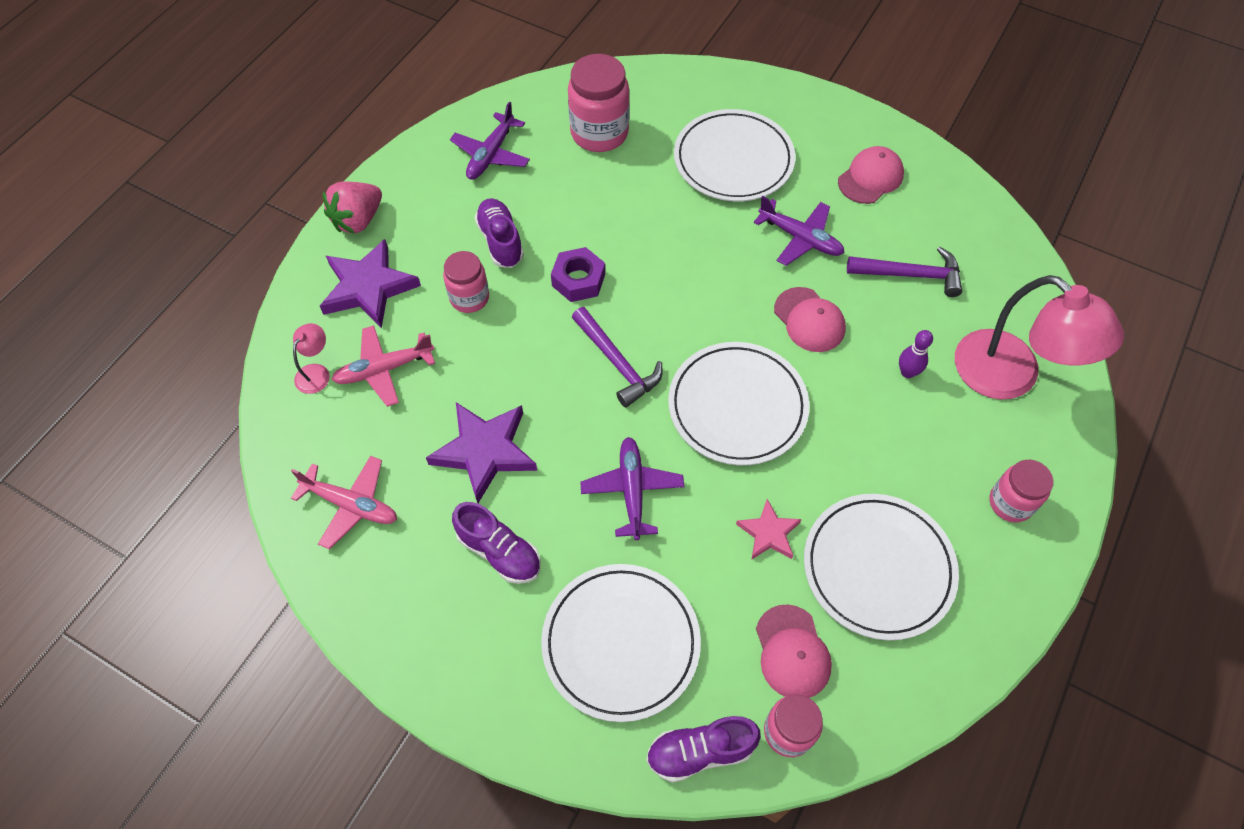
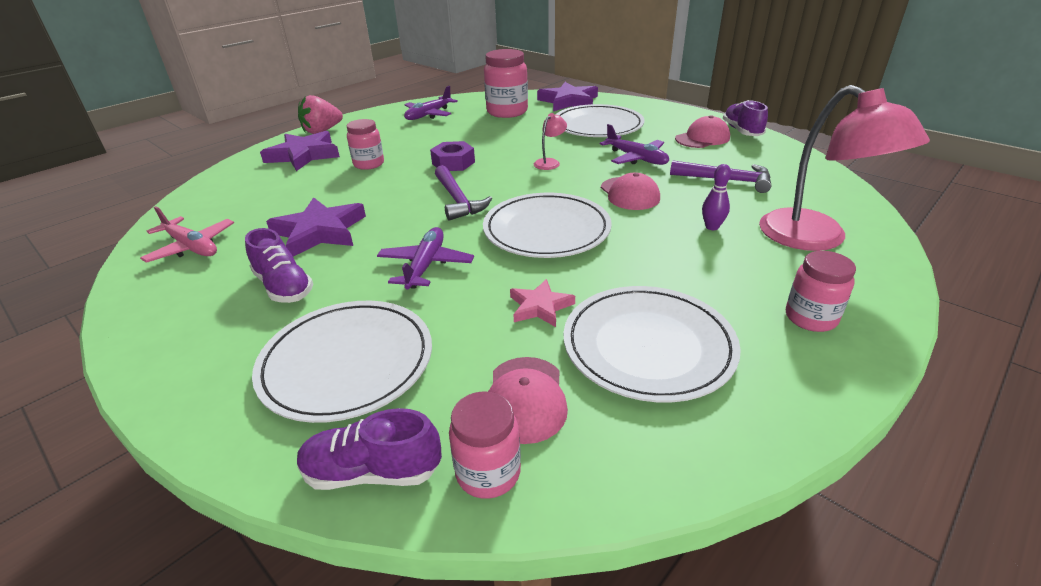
camera: 15 degrees right, 25 degrees down
(316, 372) = (233, 185): pink lamp -> pink lamp (550, 162)
(384, 369) = (281, 188): pink plane -> none
(500, 241) = (409, 144): purple shoe -> purple shoe (742, 131)
(676, 92) = (569, 101): none -> purple star

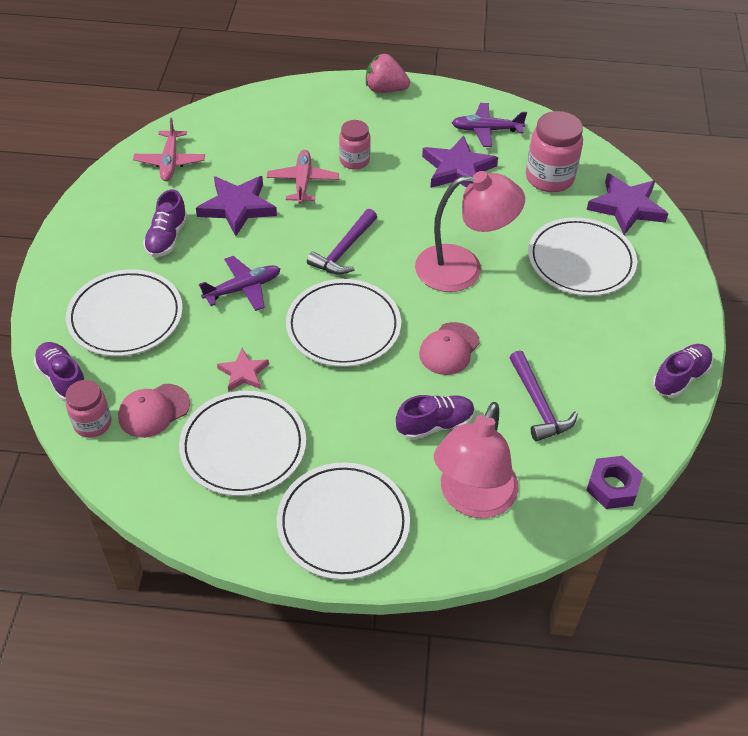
camera: 50 degrees right, 15 degrees up
(303, 155) = (334, 113): purple star -> purple star (457, 169)
(350, 191) = (303, 182): none -> pink plane
(453, 163) = (404, 209): purple nut -> purple nut (612, 487)
(550, 162) = (463, 268): pink lamp -> pink lamp, size x2.38
(636, 158) = (528, 323): purple plane -> none
(702, 138) = (627, 353): pink cap -> none
(712, 227) = (435, 425): purple bowling pin -> purple shoe
(810, 318) = (343, 523): pink jar -> white plate

